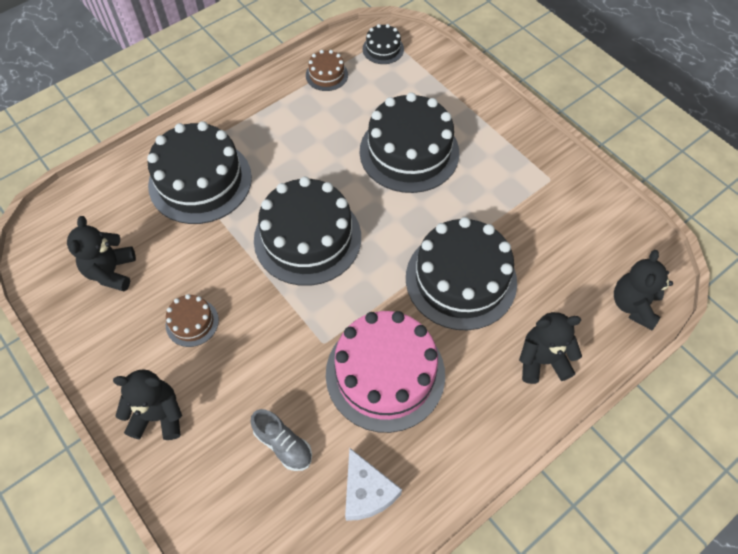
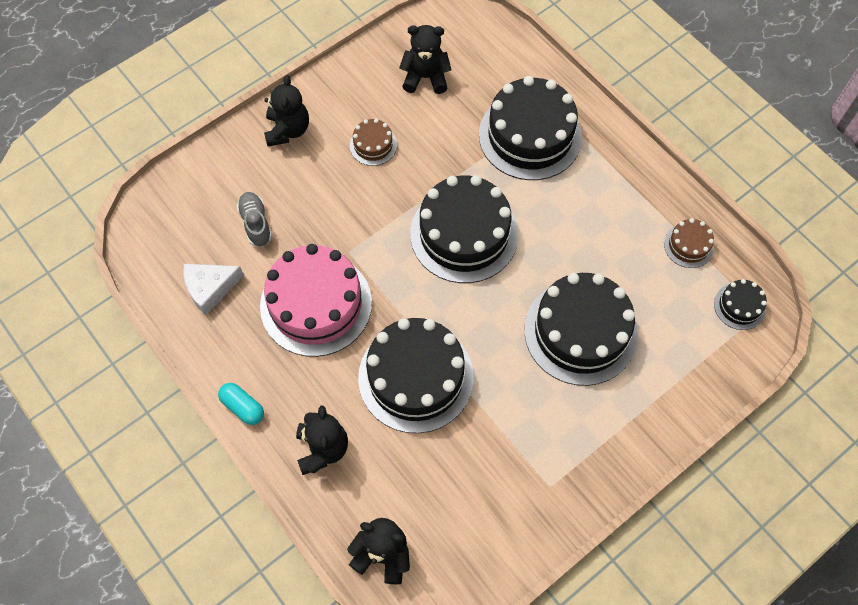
camera: 90 degrees right, 5 degrees up
(283, 444) = (256, 223): grey shoe -> grey shoe turned 120 degrees clockwise
(506, 442) = (243, 407): none -> turquoise capsule

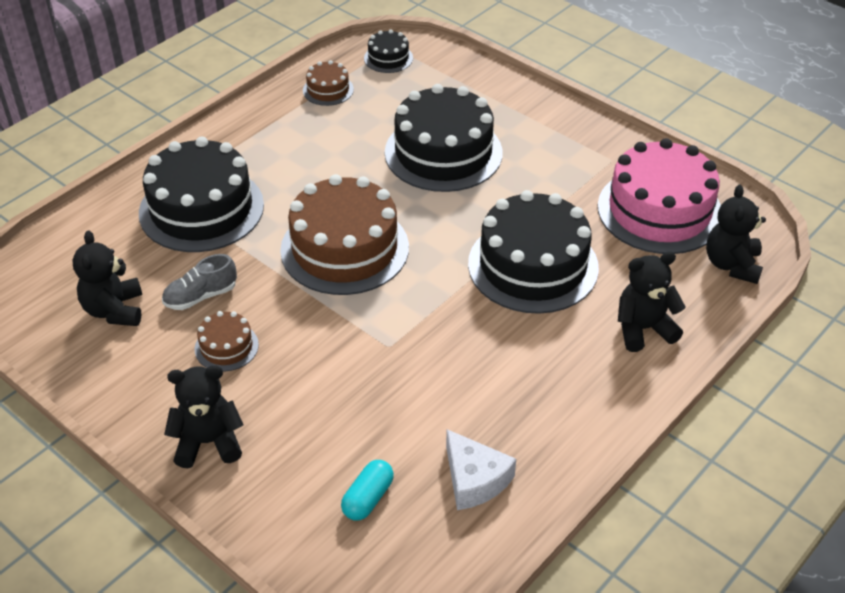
camera: 100 degrees left, 20 degrees down
(243, 407) = (622, 410): turquoise capsule -> turquoise capsule (368, 498)
(256, 223) = (365, 449): grey shoe -> grey shoe (200, 296)
(316, 304) = (468, 365): pink cake -> pink cake (659, 210)
(464, 234) = (344, 248): black cake -> brown cake

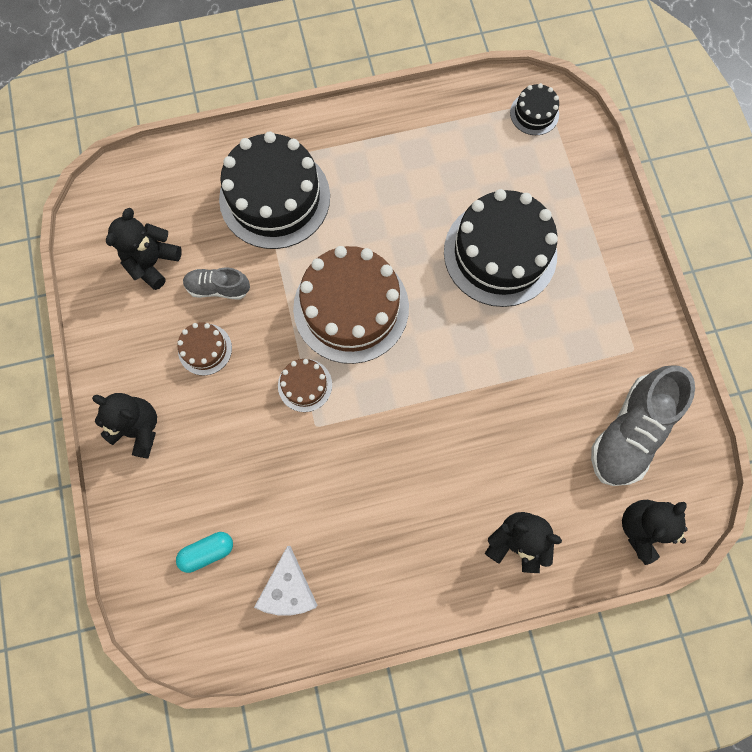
camera: 35 degrees right, 30 degrees up
(328, 90) = (458, 122): brown cake -> brown cake (305, 385)
(533, 265) = (480, 420): black cake -> none
(659, 210) = (629, 431): pink cake -> grey shoe

